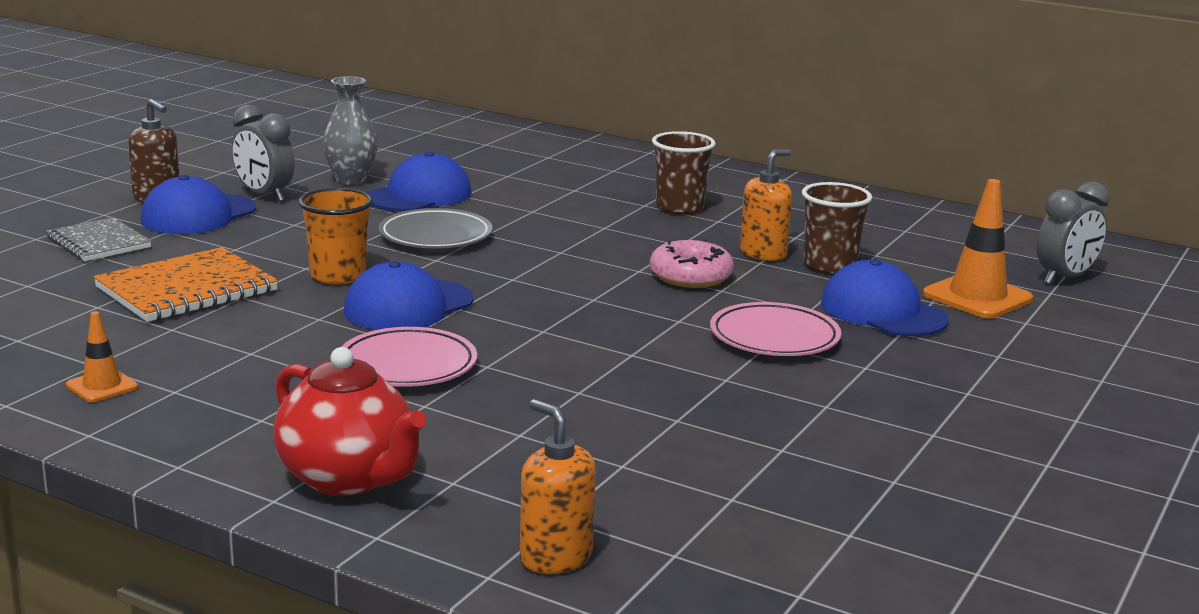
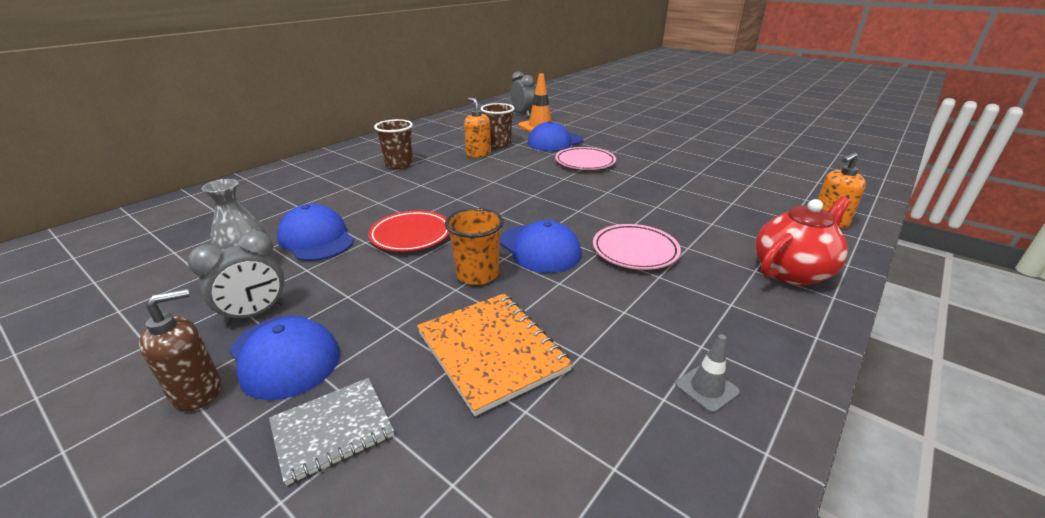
camera: 80 degrees left, 10 degrees up
(102, 386) = (707, 388): orange traffic cone -> grey traffic cone
(435, 236) = (411, 235): grey plate -> red plate
(690, 276) = (506, 171): pink donut -> none

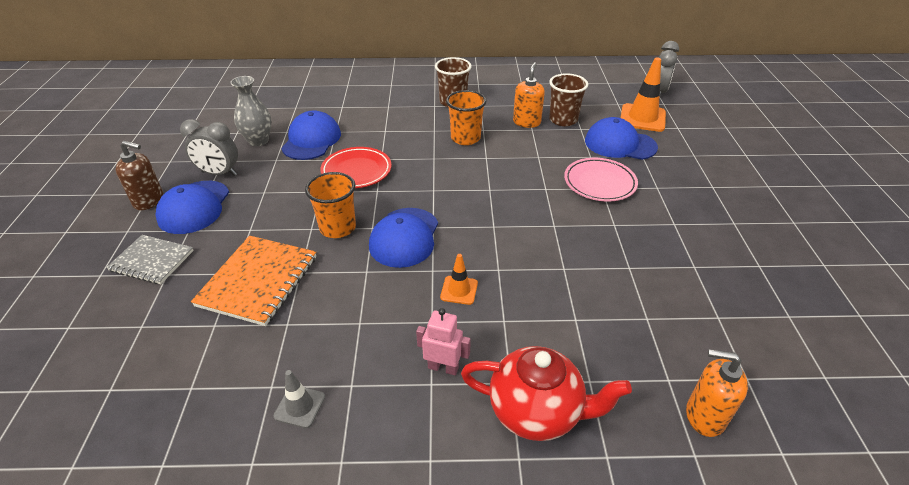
camera: 50 degrees right, 10 degrees up
(455, 178) = (465, 138): none -> orange cup
(635, 251) = (459, 290): pink plate -> orange traffic cone
(717, 291) = (443, 367): none -> pink robot

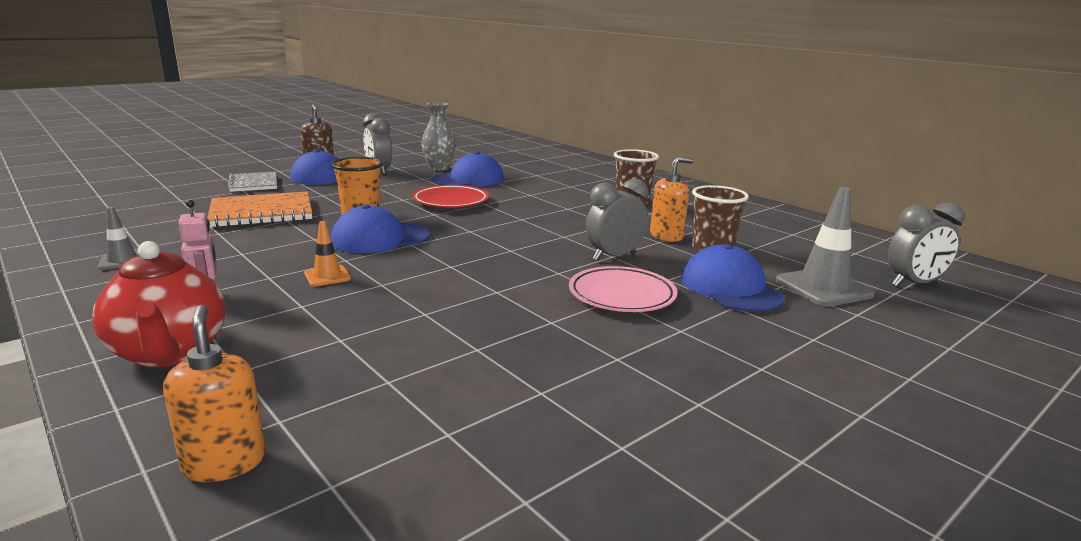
camera: 50 degrees right, 20 degrees down
(465, 138) = (579, 221): orange cup -> none
(540, 157) = (614, 257): none -> grey clock
(642, 118) = (823, 288): orange traffic cone -> grey traffic cone

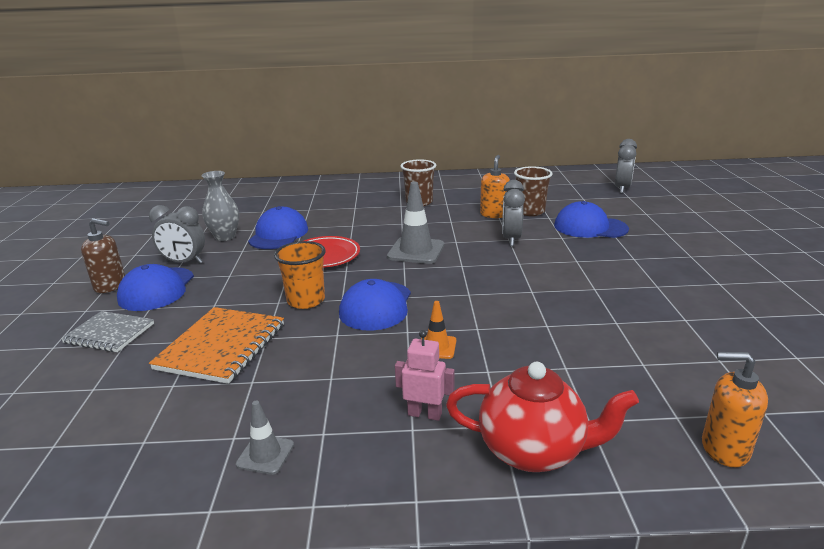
camera: 50 degrees left, 5 degrees up
(622, 295) = (574, 257): pink plate -> none
(823, 288) = (609, 207): grey traffic cone -> grey traffic cone (416, 251)

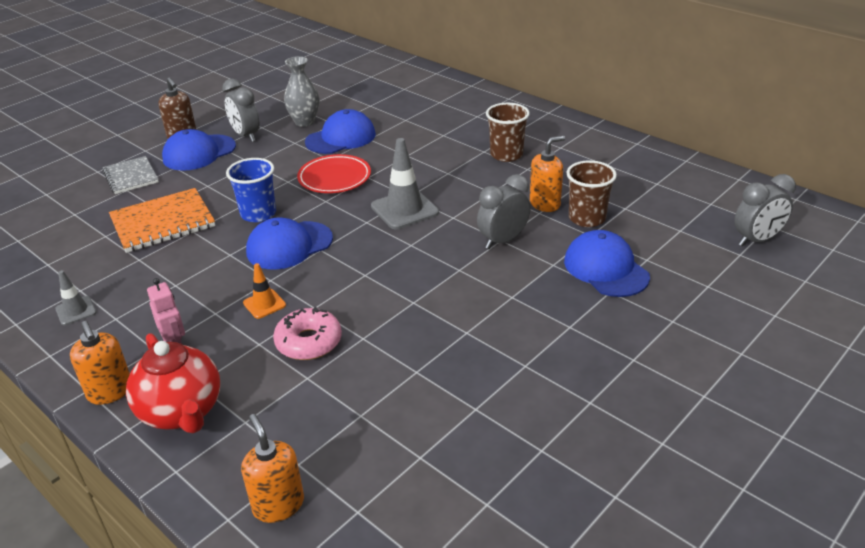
camera: 45 degrees right, 10 degrees up
(306, 300) = (258, 214): orange cup -> blue cup
(442, 485) = (110, 392): none -> orange soap dispenser
(519, 348) = (309, 342): none -> pink donut

